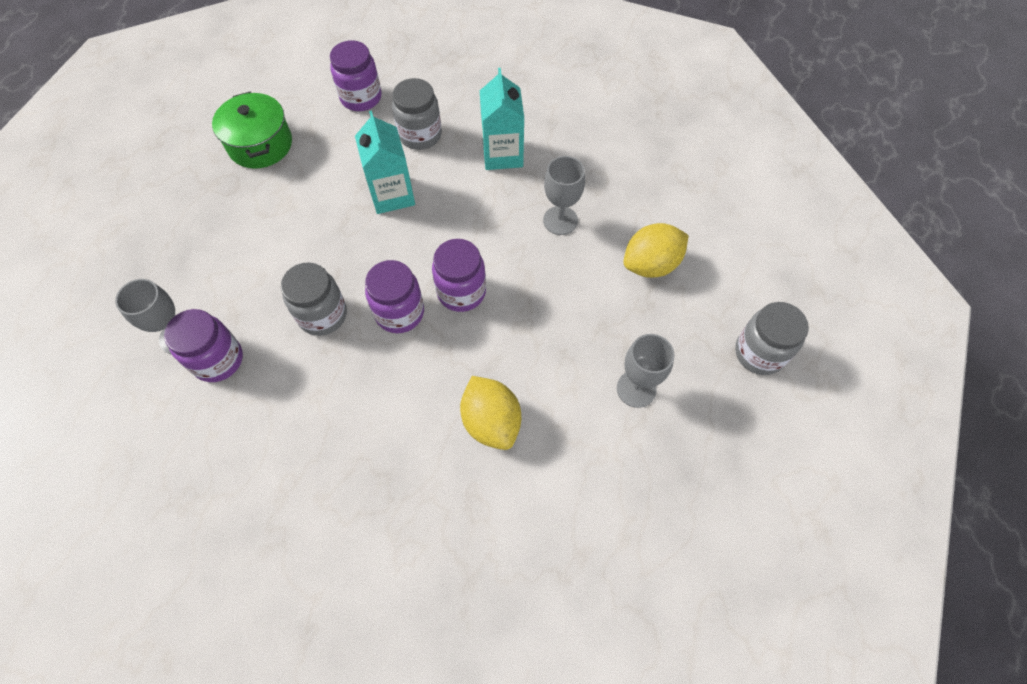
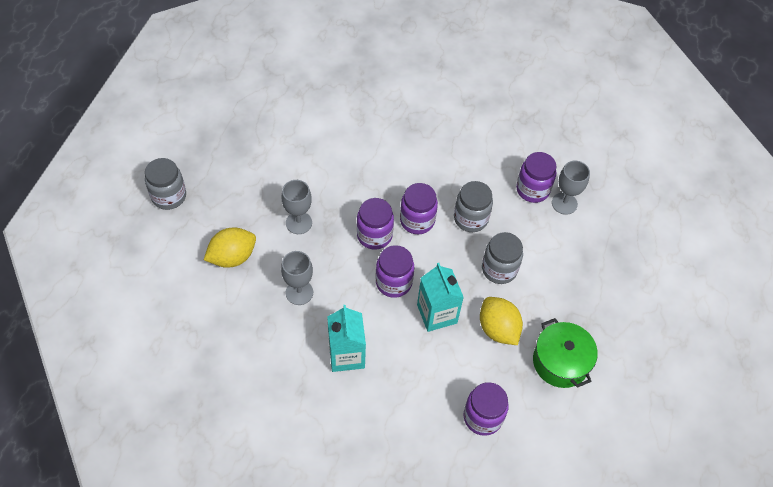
camera: 175 degrees right, 5 degrees down
(420, 135) = (421, 374): grey jar -> grey jar (499, 269)
(441, 231) = (393, 282): none -> purple jar
(491, 422) = (350, 156): yellow lemon -> yellow lemon (498, 329)
(636, 389) = (256, 174): grey goblet -> grey goblet (298, 223)

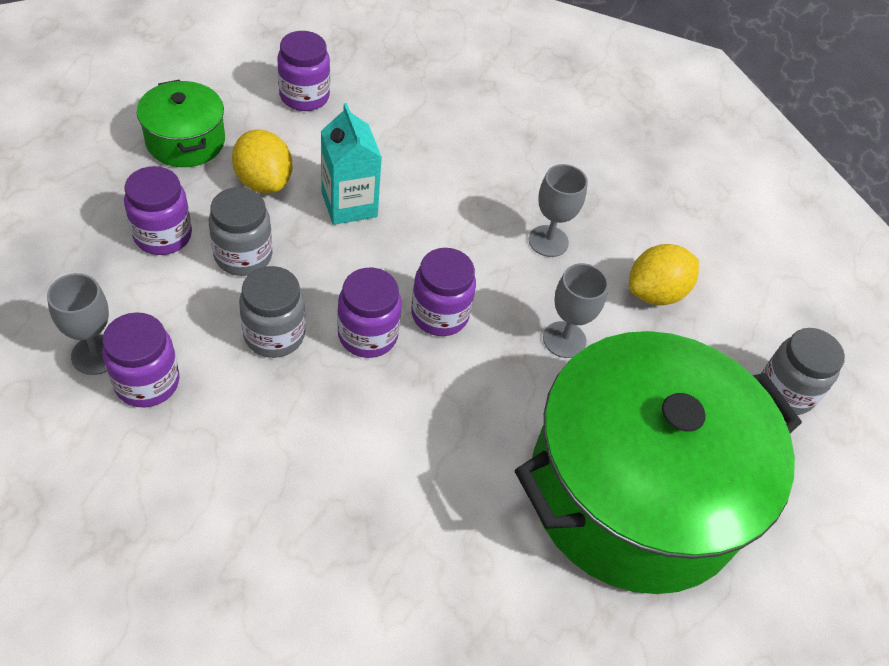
camera: 175 degrees right, 5 degrees down
(274, 142) = (634, 492): none -> green pot
(346, 355) = (475, 167): turquoise carton -> none
(393, 282) = (410, 246): purple jar -> purple jar (163, 236)

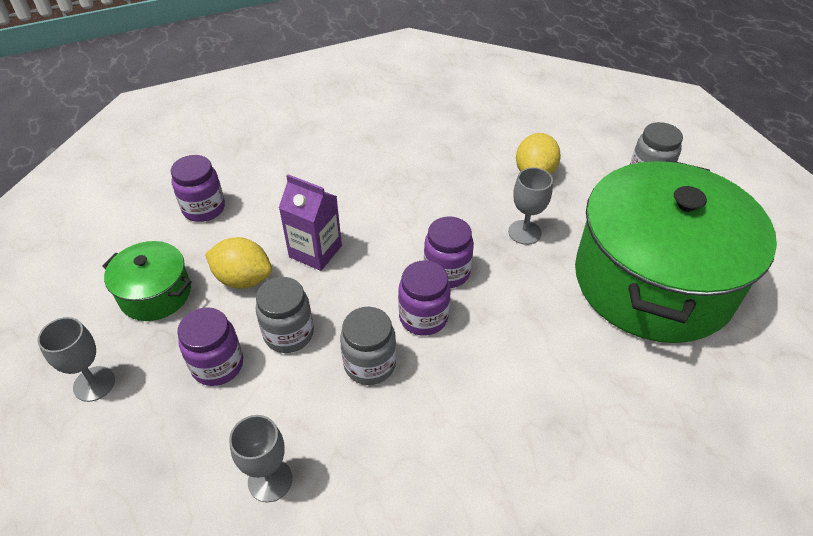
camera: 35 degrees left, 5 degrees down
(147, 382) = (328, 465): purple jar -> none
(349, 204) = (315, 251): turquoise carton -> purple carton
(548, 241) = (451, 187): grey goblet -> grey goblet (94, 384)

